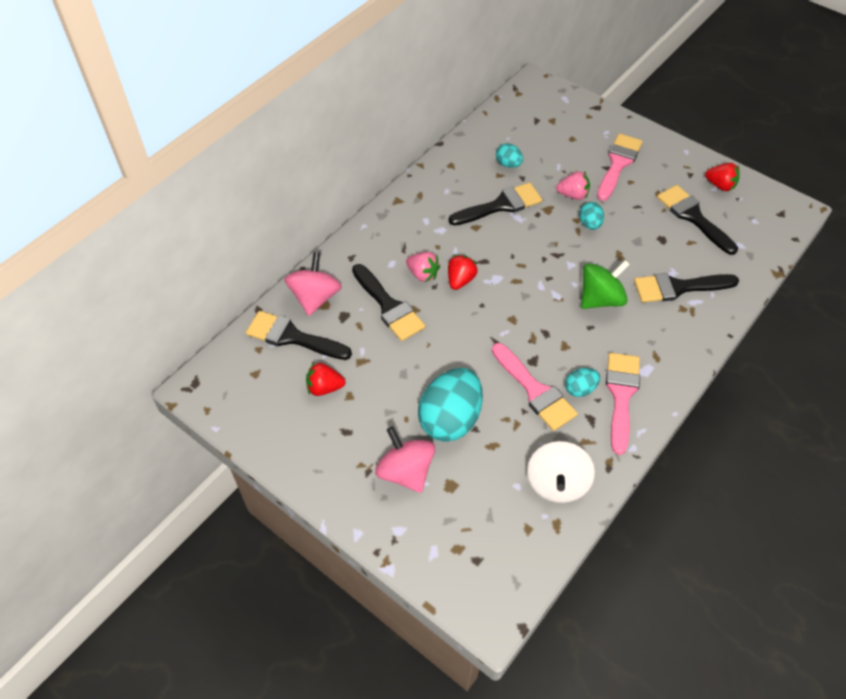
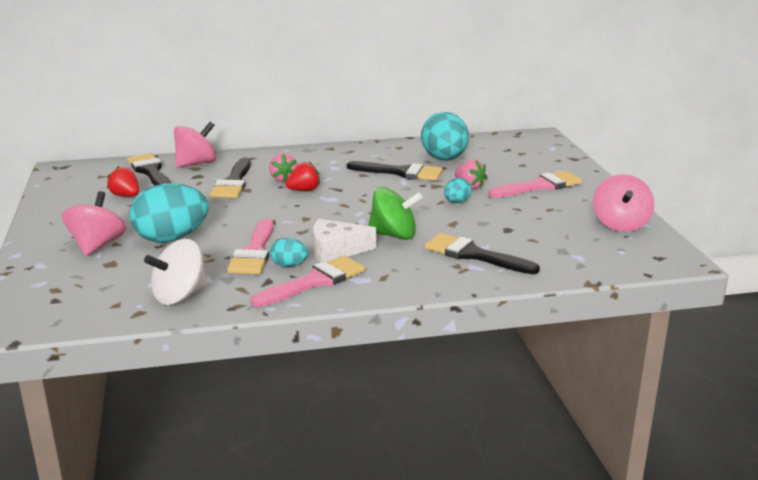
camera: 40 degrees right, 30 degrees down
(508, 164) = (444, 159): turquoise egg -> turquoise egg, size x2.10
(586, 346) = (336, 250): none -> white cheese
(693, 217) = (560, 229): black brush -> none
(720, 185) = (620, 224): red strawberry -> pink spinning top

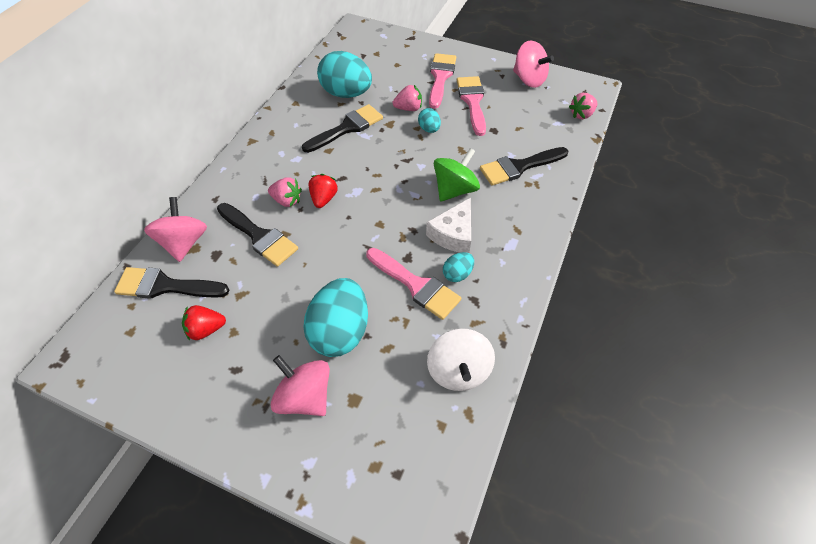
camera: 55 degrees left, 30 degrees up
(315, 281) = (496, 271): pink brush -> pink brush (472, 102)
(616, 265) = (581, 115): none -> pink strawberry

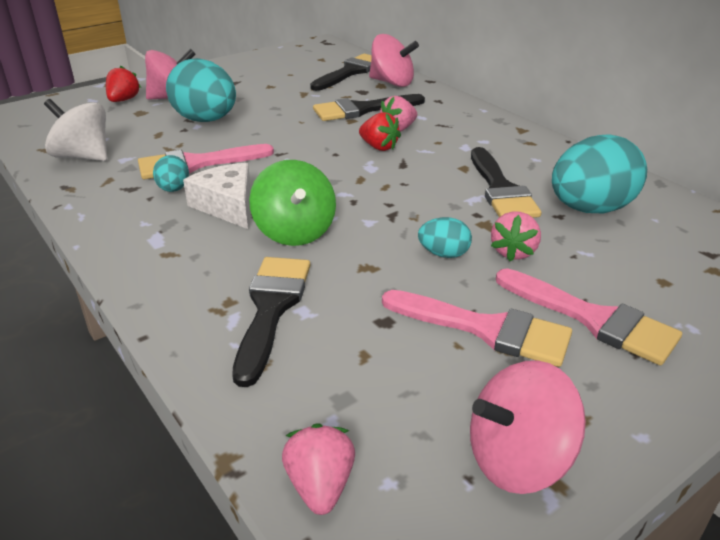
camera: 120 degrees right, 20 degrees down
(206, 329) = (286, 78): red strawberry -> red strawberry (123, 100)

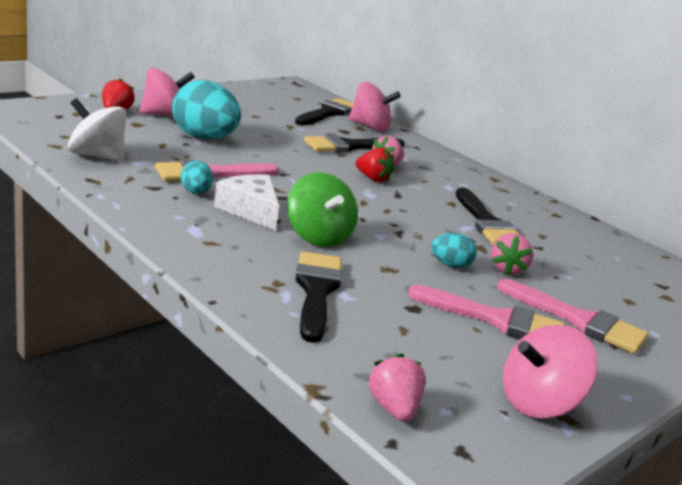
camera: 10 degrees left, 10 degrees down
(590, 209) = (563, 245): turquoise egg -> none

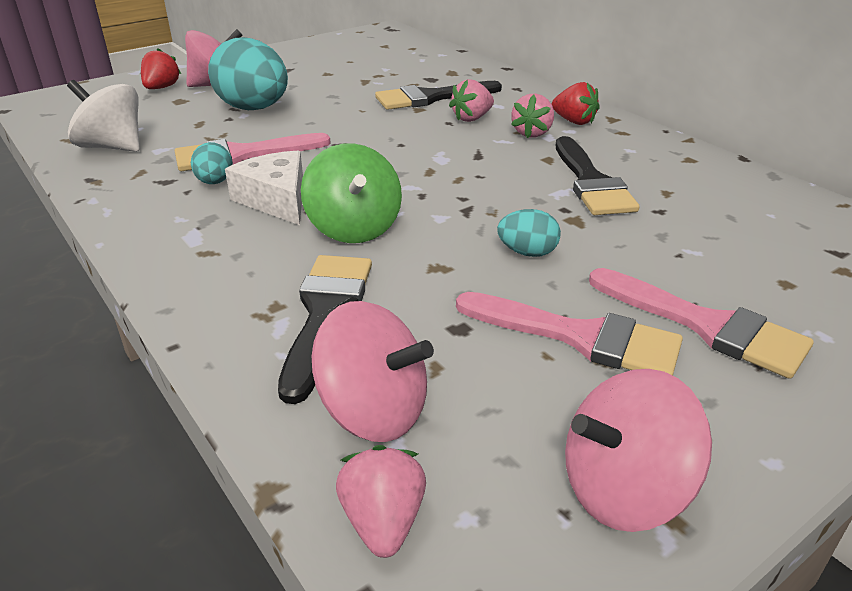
camera: 10 degrees right, 10 degrees up
(328, 113) = (417, 59): black brush -> none
(370, 127) = (464, 70): pink spinning top -> pink spinning top (374, 411)
(373, 179) = (450, 137): red strawberry -> red strawberry (574, 121)
(507, 269) = (608, 250): pink strawberry -> pink strawberry (532, 133)

